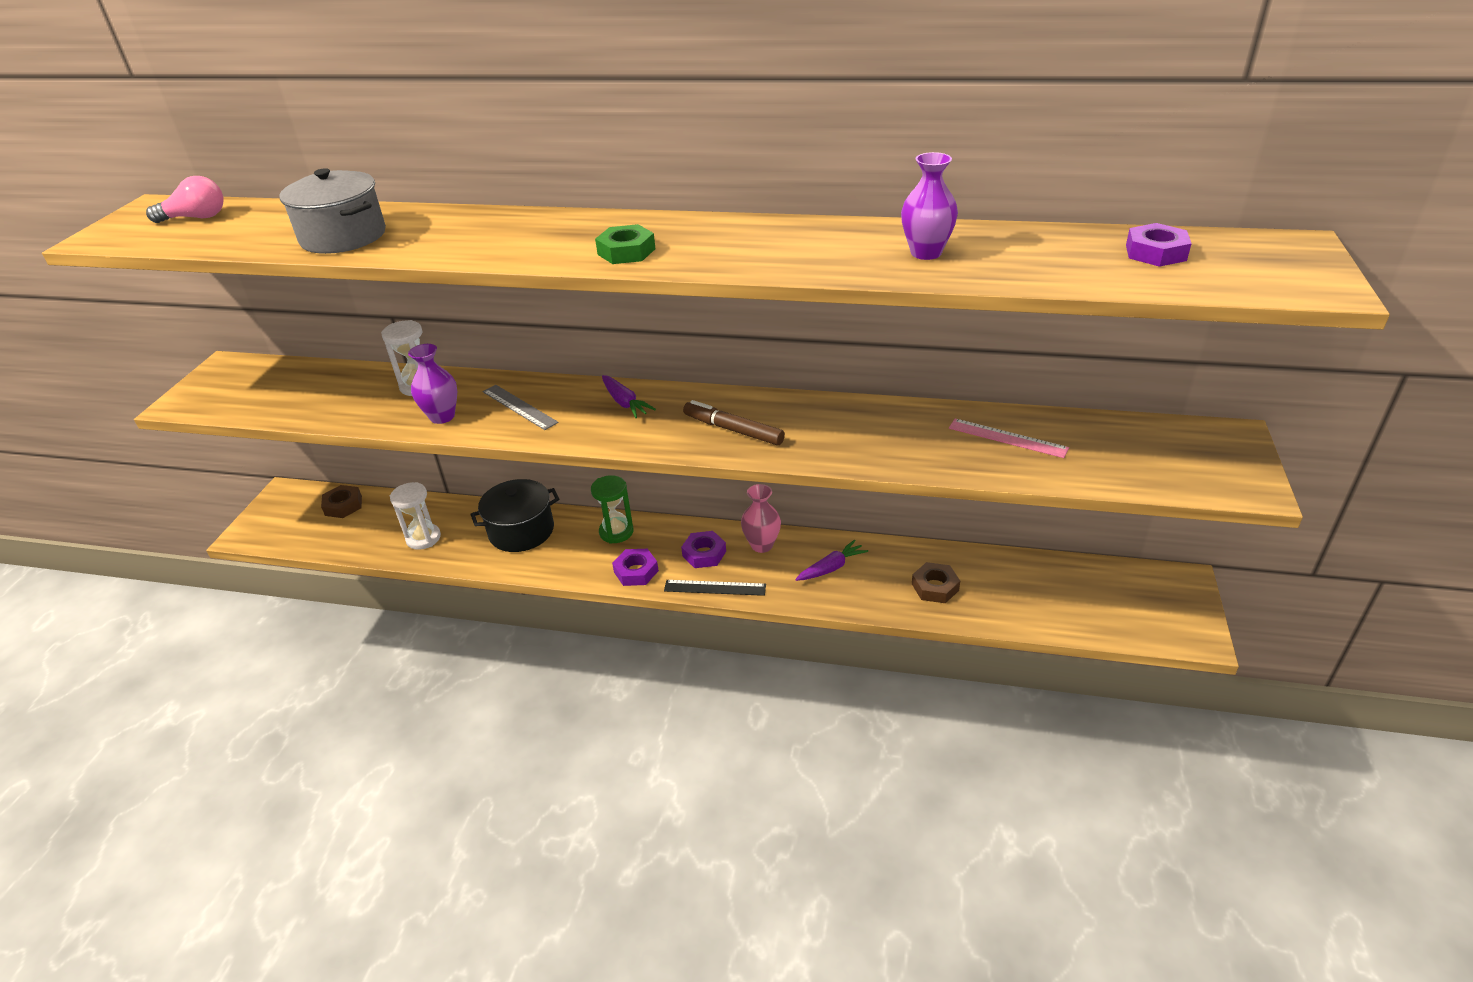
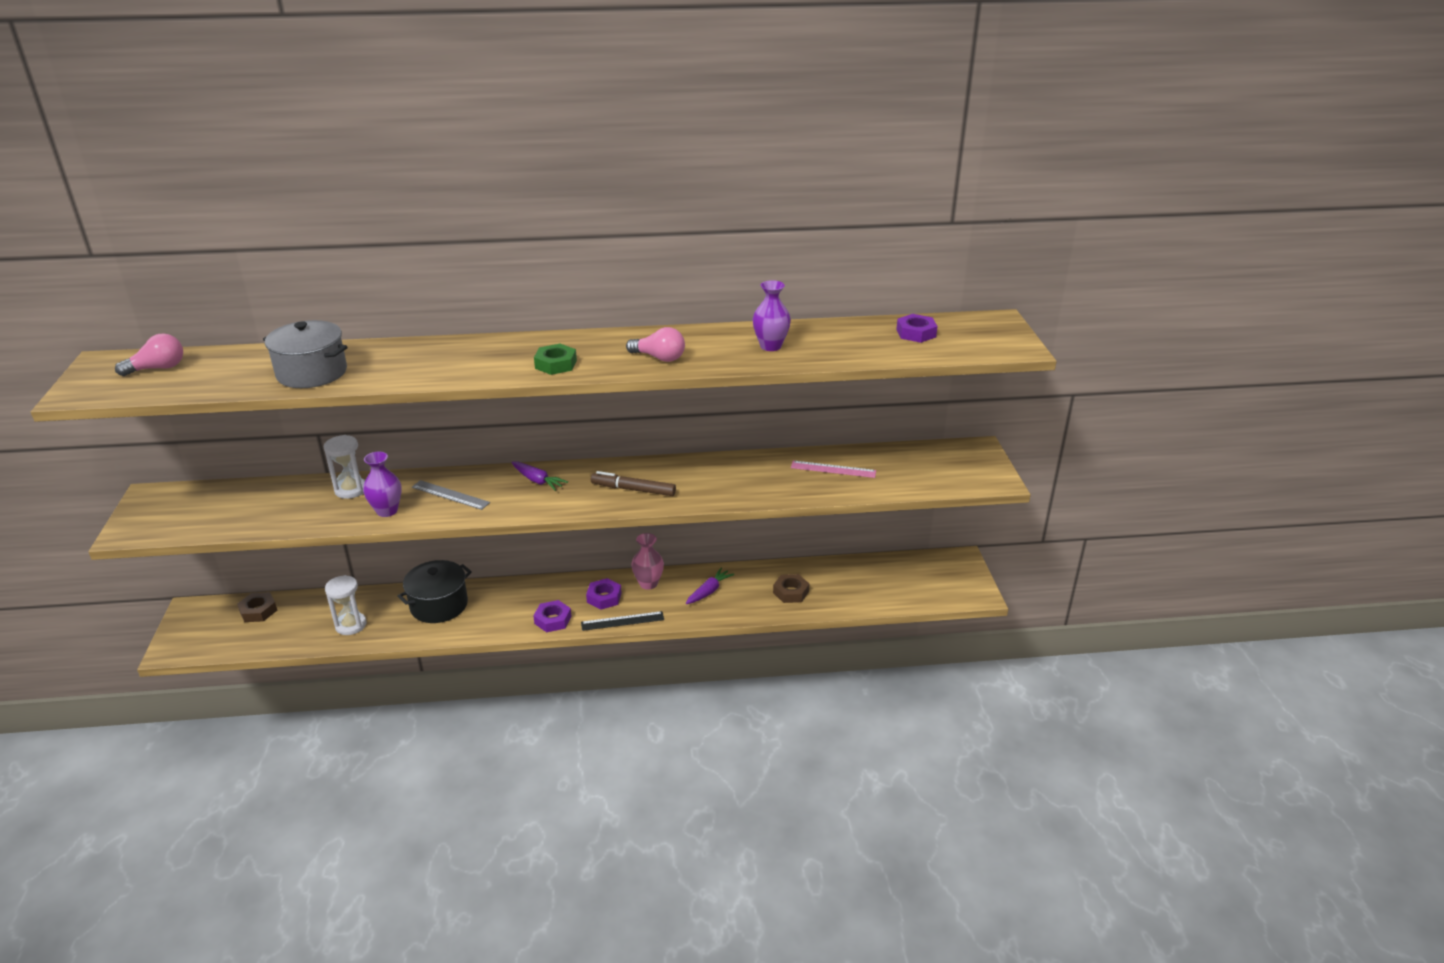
camera: 20 degrees left, 5 degrees down
(616, 532) = (523, 593): green hourglass -> none
(764, 255) = (659, 358): none -> pink light bulb

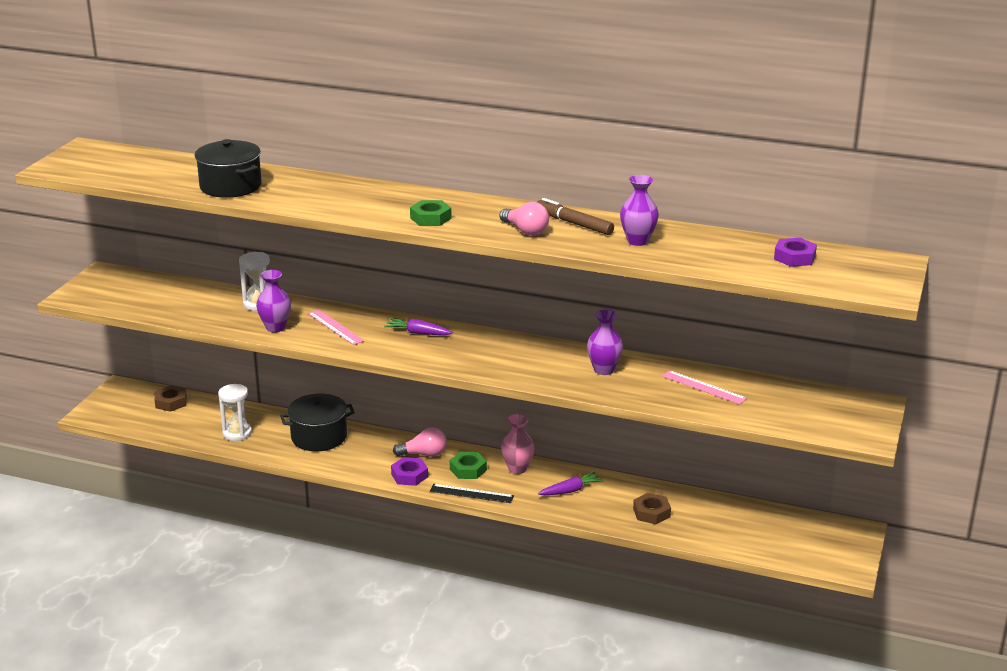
camera: 25 degrees right, 5 degrees down
(158, 368) = (121, 160): pink light bulb -> pink light bulb (424, 454)
(312, 373) = (230, 186): grey pot -> black pot
(450, 495) = (335, 327): grey ruler -> pink ruler
(538, 481) = (418, 333): purple carrot -> purple carrot turned 135 degrees clockwise
(604, 597) = (468, 469): purple nut -> green nut
(633, 489) = (497, 360): brown marker -> brown marker (574, 223)
(736, 475) = (604, 370): none -> purple vase

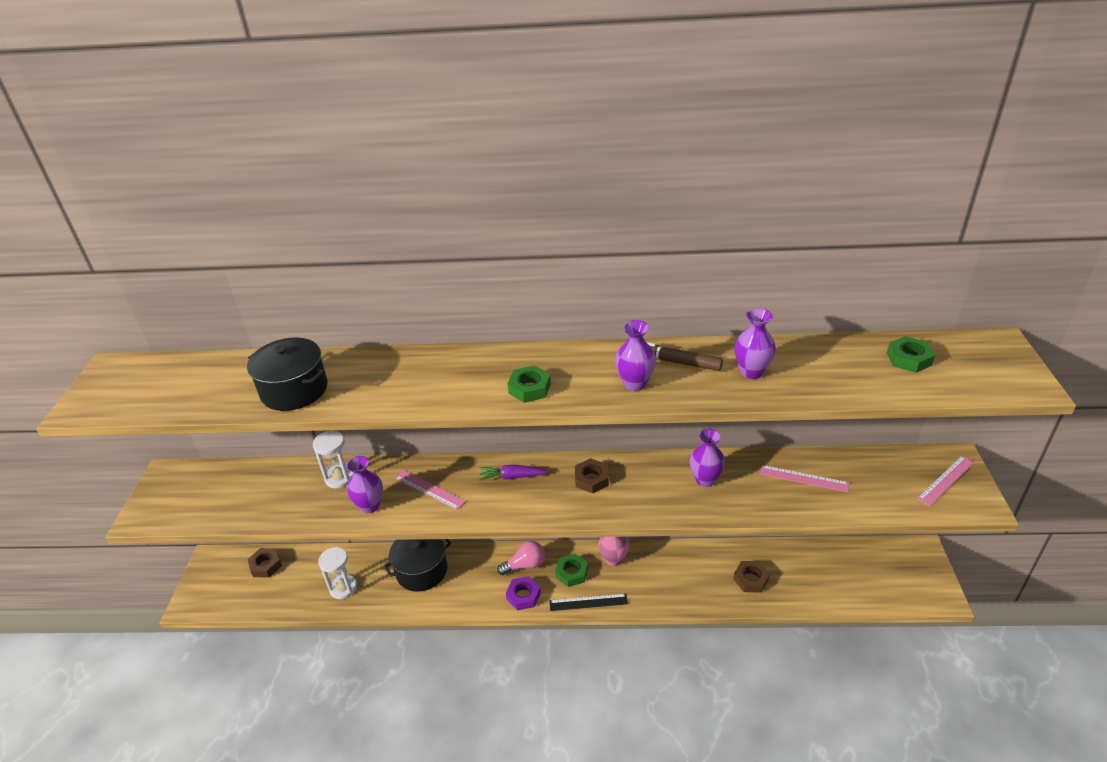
camera: 15 degrees left, 10 degrees up
(493, 349) = (591, 479): none -> brown nut
(525, 231) = (635, 384): pink light bulb -> purple vase
(571, 490) = (671, 572): purple carrot -> none
(794, 257) = (909, 359): purple nut -> green nut
(849, 415) = (946, 480): none -> pink ruler

